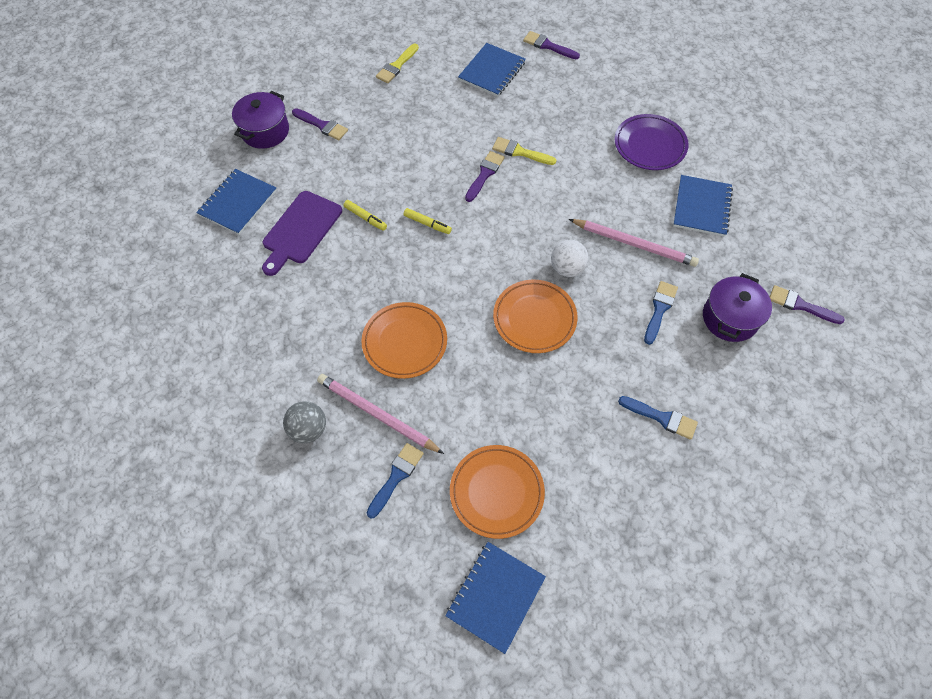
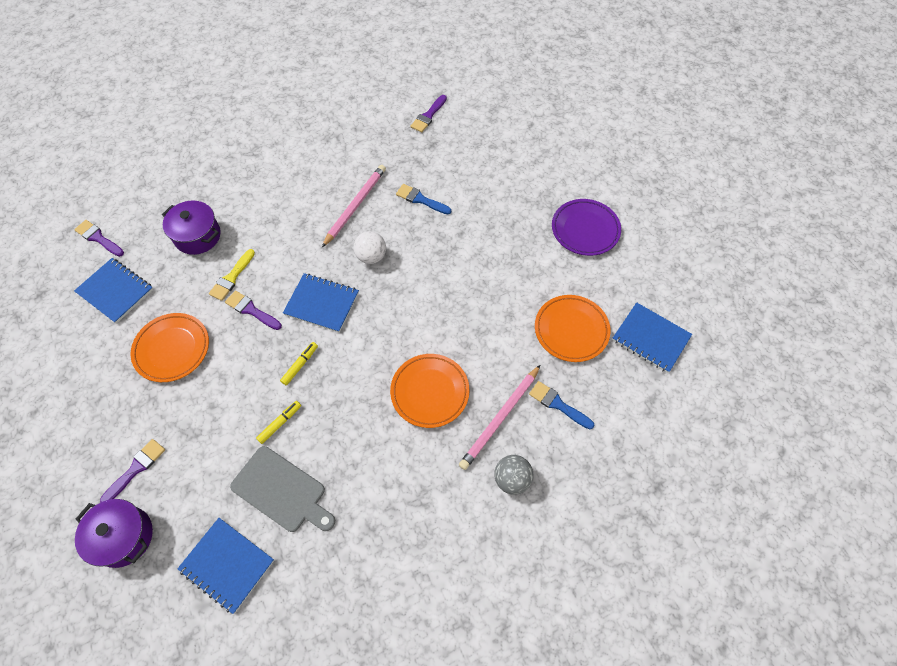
camera: 85 degrees left, 0 degrees up
(300, 230) = (281, 491): purple cutting board -> grey cutting board
(396, 66) = (71, 384): yellow brush -> none
(534, 318) = (418, 286): orange plate -> orange plate (172, 349)
(548, 46) = (98, 238): purple brush -> purple brush turned 90 degrees clockwise
(650, 145) = (252, 178): purple plate -> purple plate (585, 229)
(661, 418) = (513, 214): blue brush -> none
(702, 207) = (327, 155): blue notebook -> blue notebook (322, 303)
(730, 318) = (434, 158): purple pot -> purple pot (197, 236)

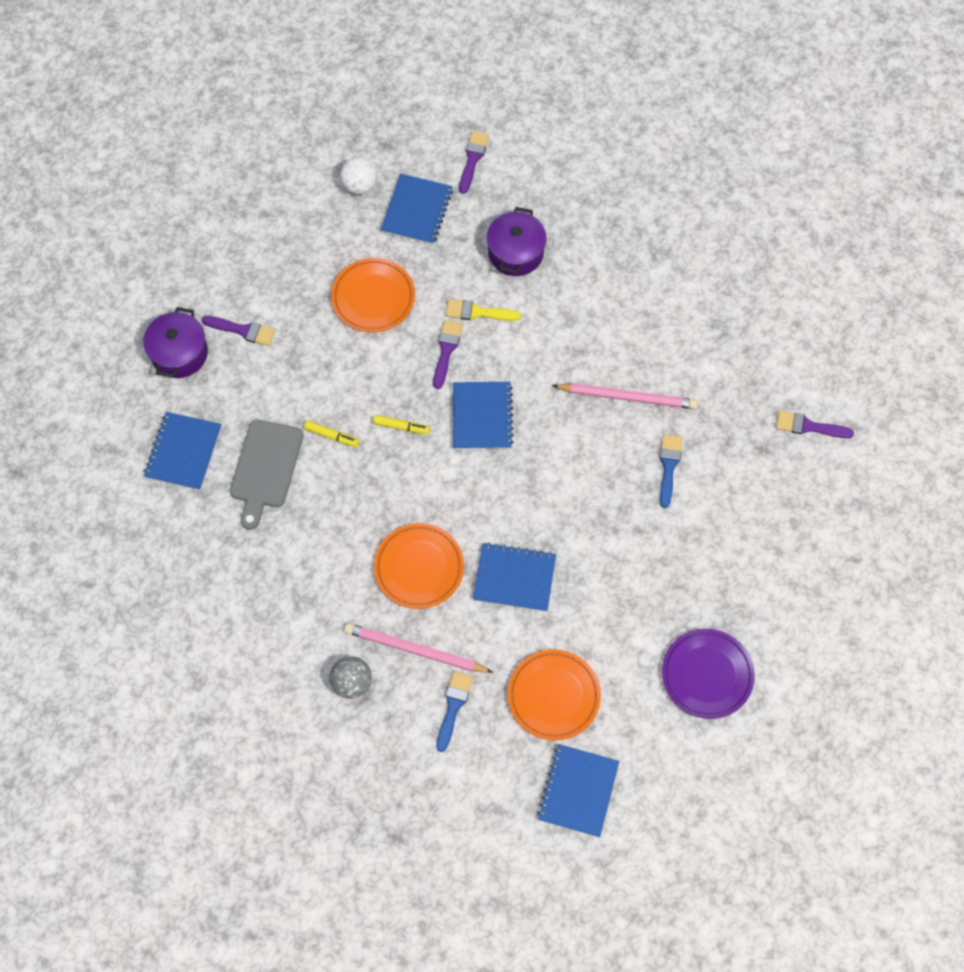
camera: 70 degrees right, 5 degrees up
(371, 256) = (564, 443): white ball -> white ball (359, 186)
(466, 325) = (514, 578): none -> blue notebook

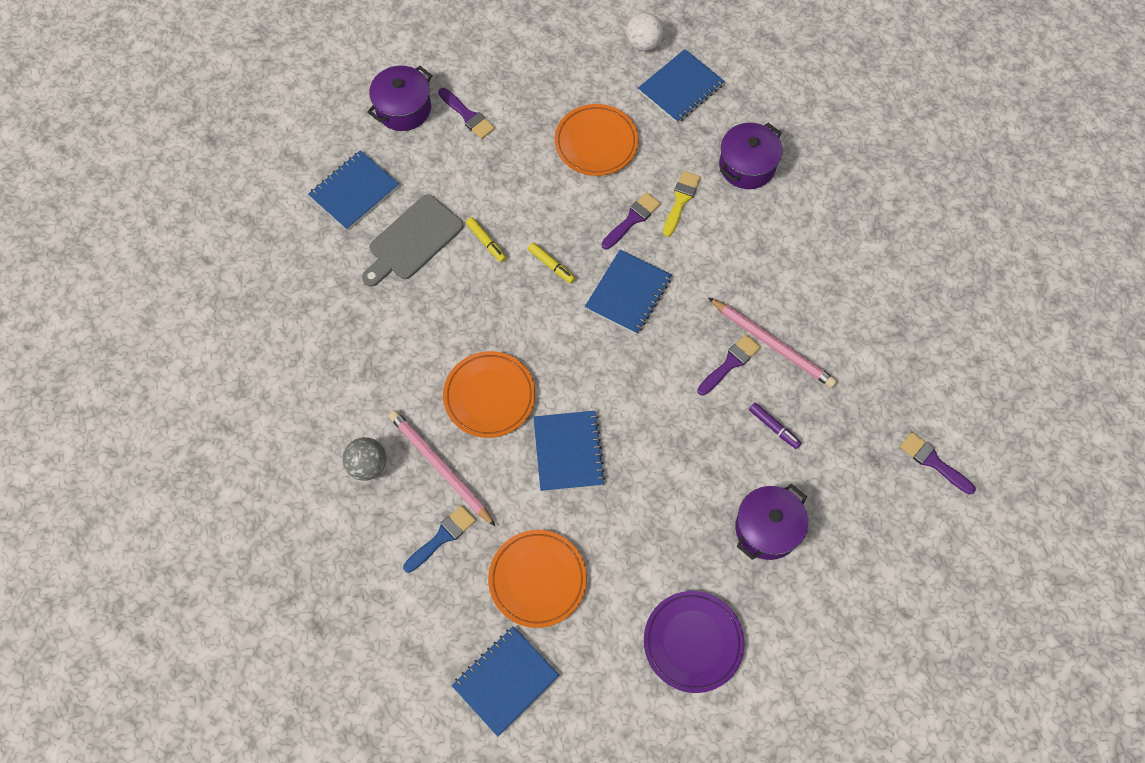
camera: 30 degrees right, 0 degrees up
(473, 159) = (758, 67): purple brush -> purple brush (730, 363)
(478, 312) = (681, 200): yellow brush -> yellow brush turned 75 degrees clockwise
(514, 578) = (568, 452): blue notebook -> blue notebook turned 45 degrees clockwise
(669, 466) = (774, 427): blue brush -> purple marker
(711, 552) = (767, 528): none -> purple pot

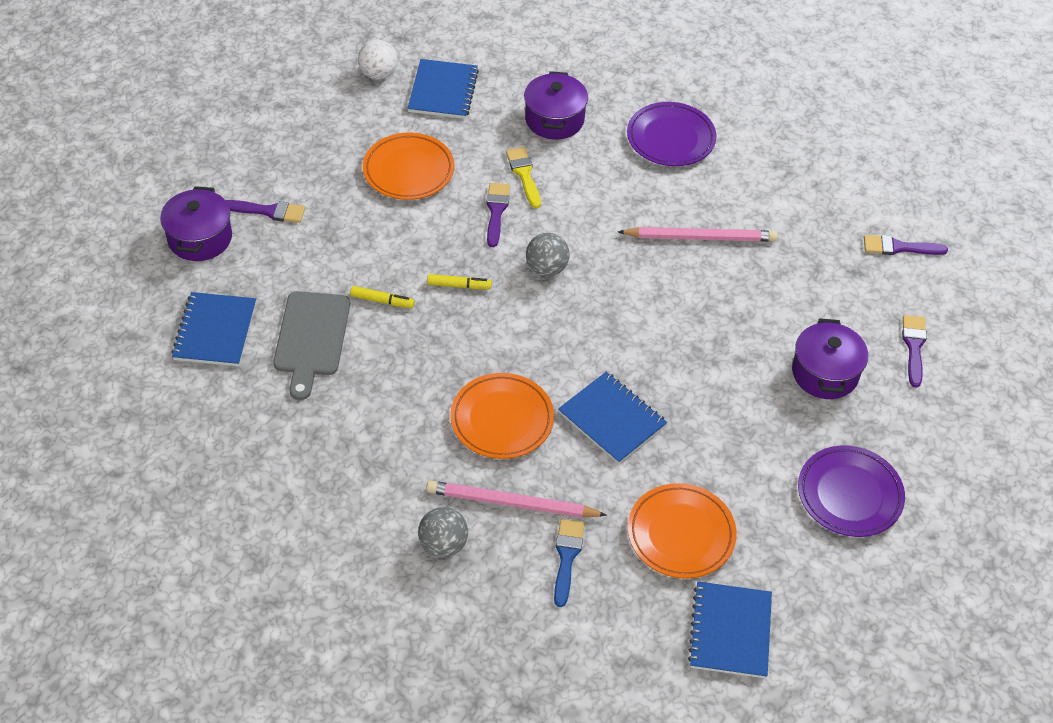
camera: 40 degrees left, 15 degrees down
(628, 293) = (546, 268): blue notebook -> grey ball
(730, 363) = (680, 271): purple brush -> purple brush (914, 347)
(774, 427) = (759, 297): purple marker -> none
(827, 240) = (670, 138): none -> purple plate

